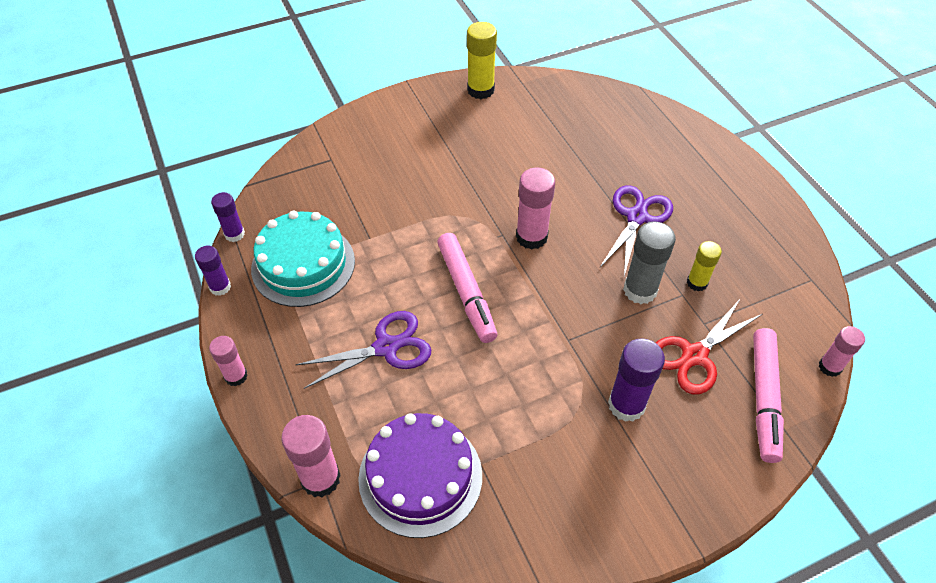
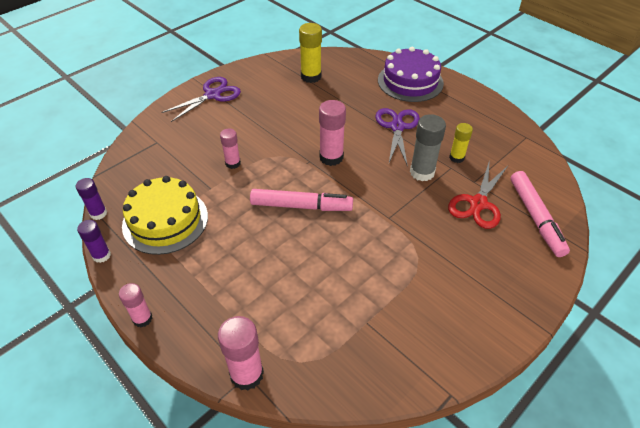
camera: 20 degrees left, 5 degrees down
(303, 264) = (165, 220): turquoise cake -> yellow cake
(386, 347) = (257, 261): purple scissors -> purple scissors (213, 95)
(420, 476) = (325, 346): purple cake -> purple cake (410, 81)
(466, 292) = (301, 206): pink marker -> pink marker turned 45 degrees counterclockwise
(480, 90) = (251, 72): yellow glue stick -> yellow glue stick (311, 77)
(626, 405) = (449, 249): purple glue stick -> none
(830, 367) = (565, 186): pink glue stick -> pink glue stick (233, 163)

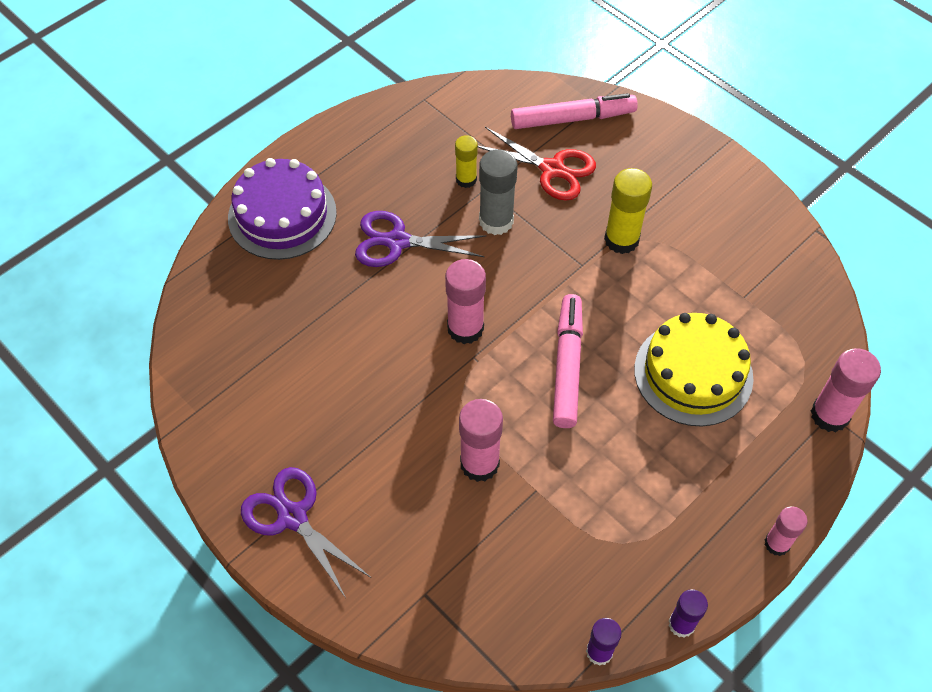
camera: 90 degrees left, 10 degrees up
(165, 220) = (607, 545): yellow cake -> yellow cake (693, 373)
(233, 163) = (479, 463): pink glue stick -> pink glue stick, size x1.60
(311, 77) = (252, 357): yellow glue stick -> yellow glue stick (621, 239)

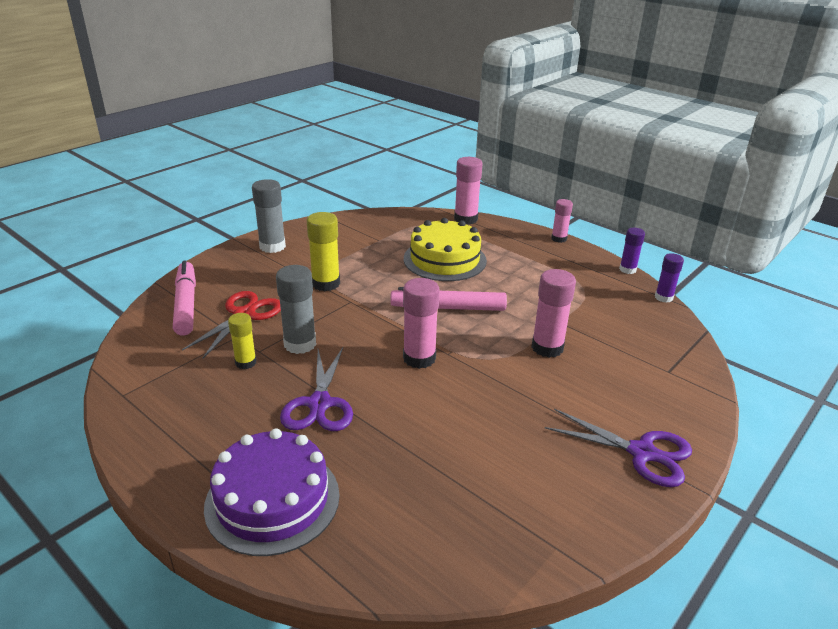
camera: 95 degrees left, 25 degrees down
(292, 516) = (642, 453): purple scissors -> purple scissors turned 105 degrees counterclockwise
(712, 181) = (272, 246): none -> grey glue stick

